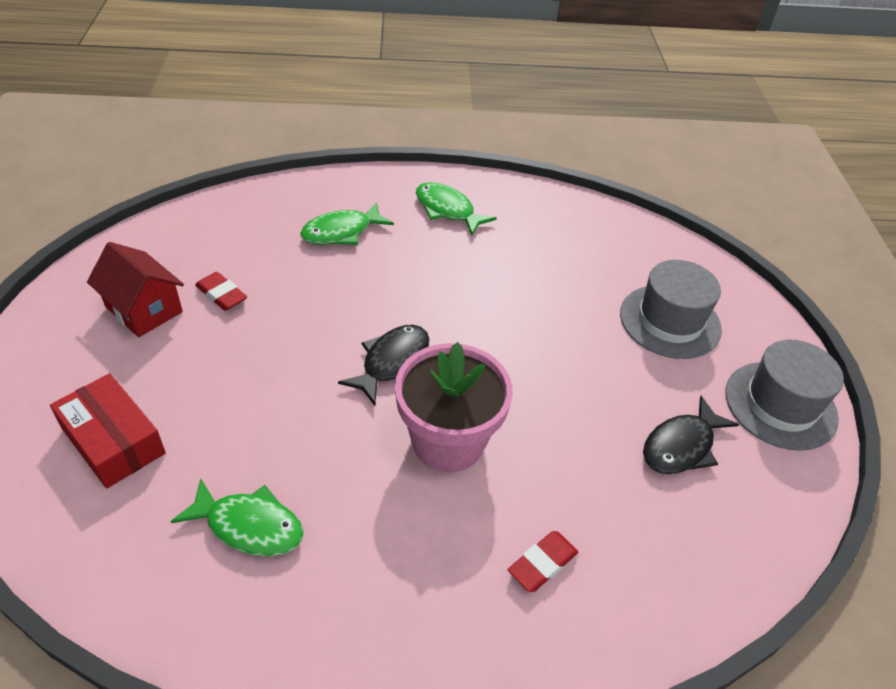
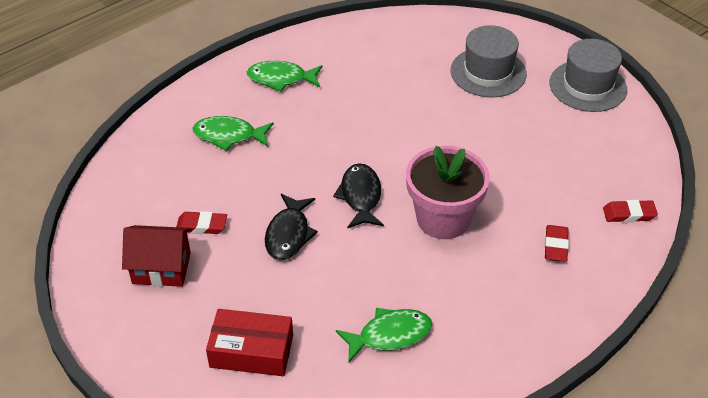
camera: 35 degrees left, 0 degrees up
(341, 232) = (229, 136): green fish -> green fish turned 75 degrees clockwise
(679, 592) = (629, 214): none -> red eraser
(681, 446) = (562, 141): black fish -> black fish (289, 234)

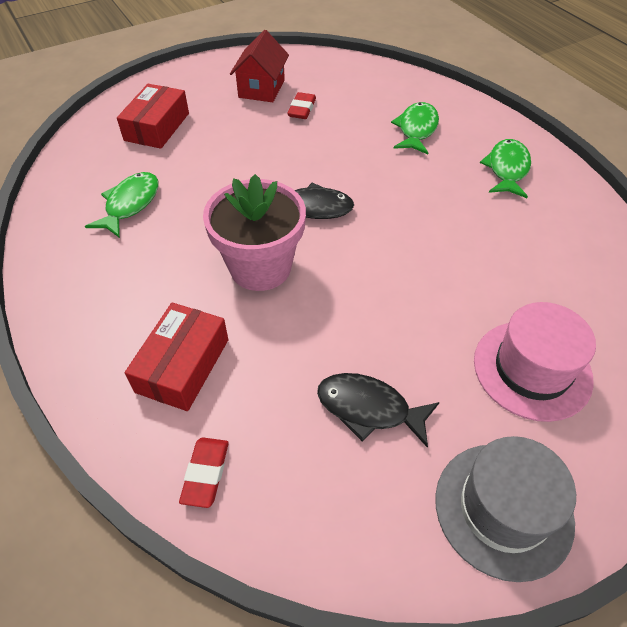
camera: 100 degrees right, 5 degrees up
(289, 234) = (275, 156): black fish -> black fish (369, 409)
(389, 335) = (130, 204): green fish -> green fish turned 150 degrees counterclockwise
(488, 72) = (532, 369): grey hat -> pink hat
(555, 246) = (182, 365): red eraser -> red box

